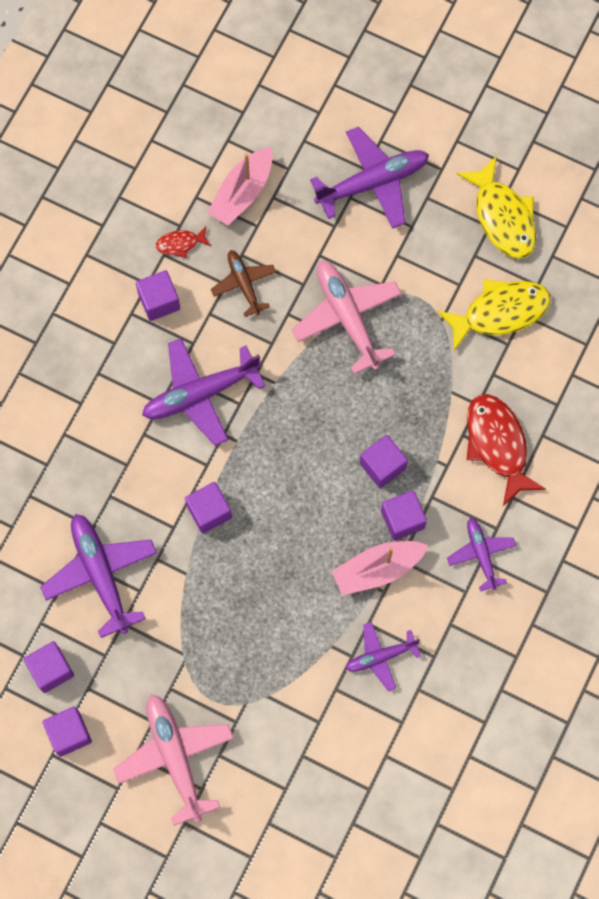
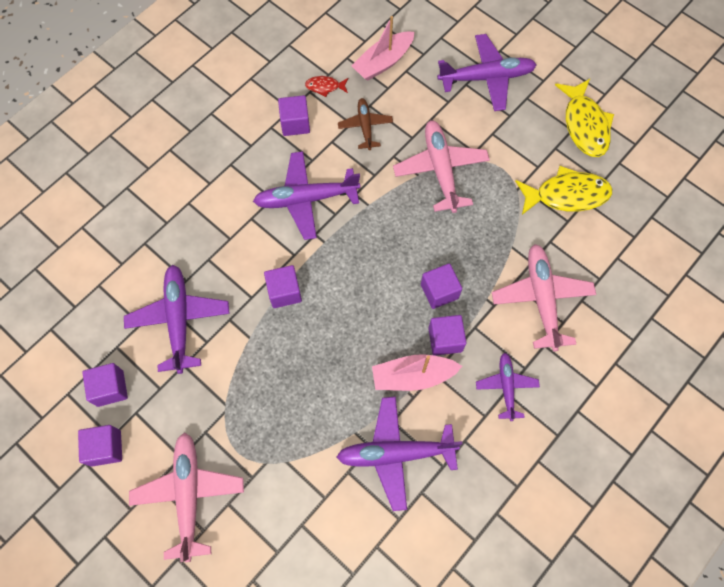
camera: 15 degrees right, 5 degrees down
(380, 657) = (395, 453): purple plane -> purple plane, size x1.70
(497, 444) = (541, 298): red fish -> pink plane

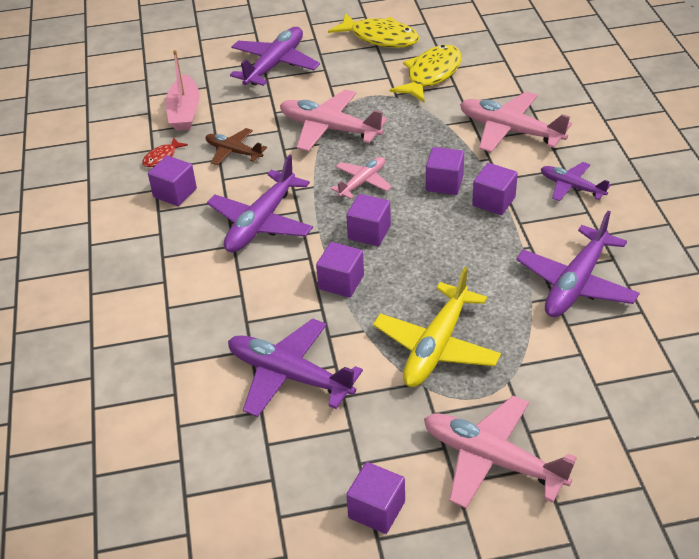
camera: 50 degrees left, 25 degrees down
(110, 388) = (310, 472): purple cube -> purple cube (369, 232)
(265, 395) = (436, 347): none -> yellow plane
(397, 234) = (362, 182): none -> pink plane
(412, 376) = (510, 237): pink boat -> none

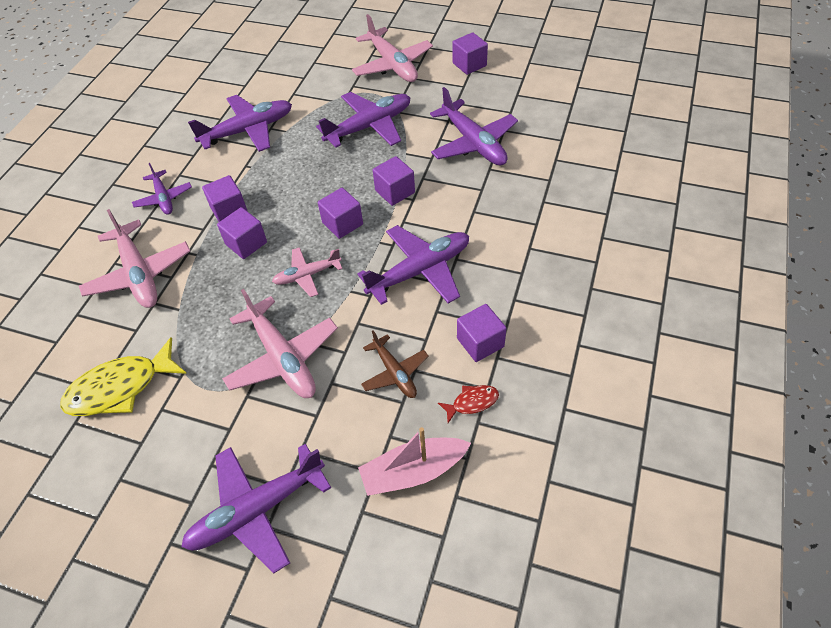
camera: 150 degrees left, 10 degrees up
(184, 112) = (413, 471): pink boat -> pink boat turned 135 degrees counterclockwise
(380, 38) = (101, 493): yellow fish -> none
(436, 347) = (369, 126): yellow plane -> purple plane

